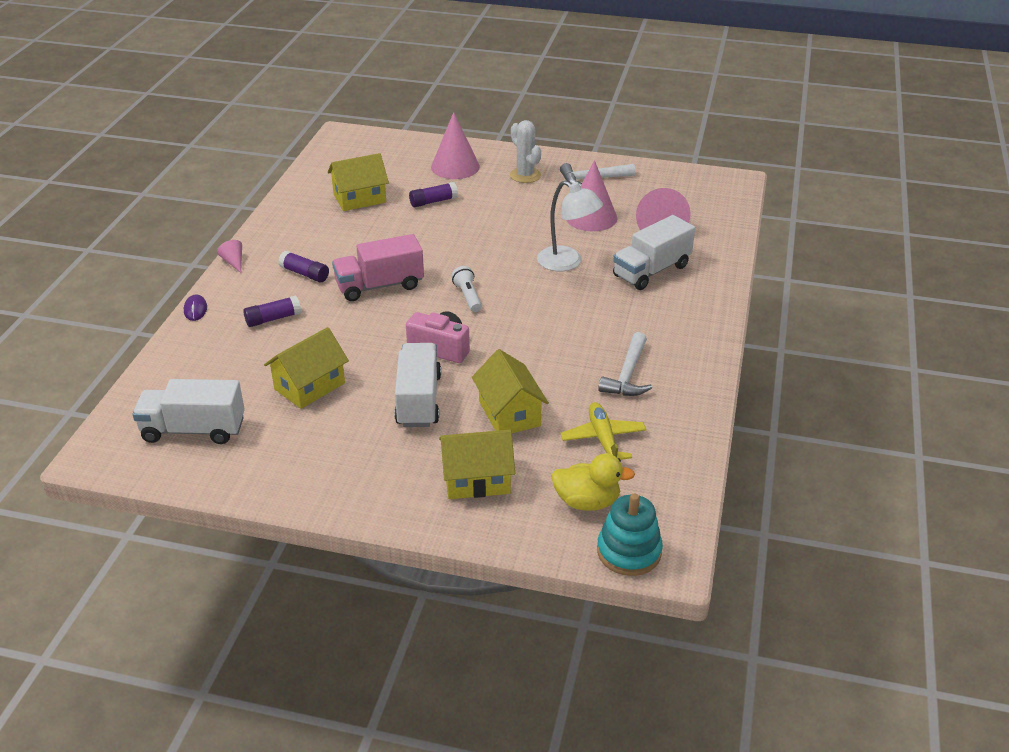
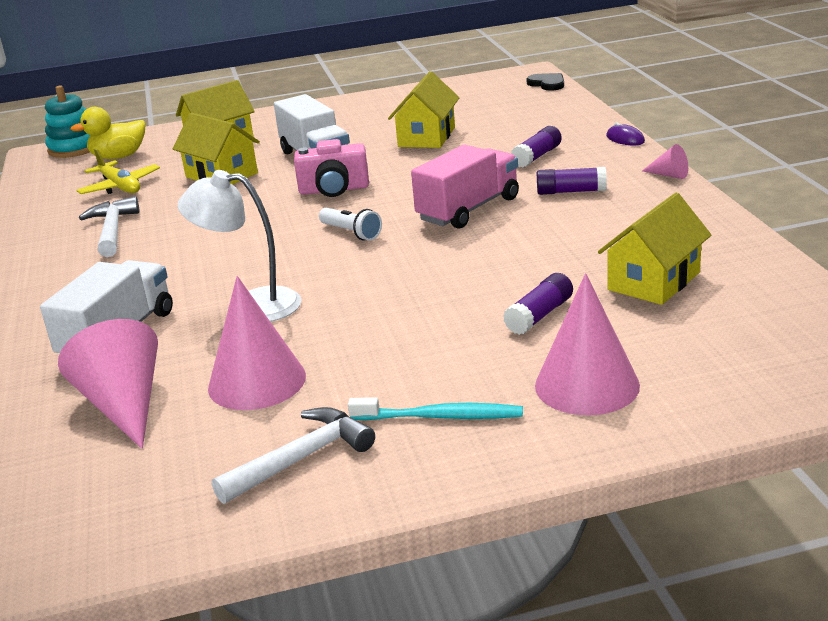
camera: 155 degrees right, 10 degrees down
(114, 423) = (547, 84): none -> black heart
(193, 430) = (481, 98): white truck -> none
(525, 175) = (439, 417): white cactus -> turquoise toothbrush

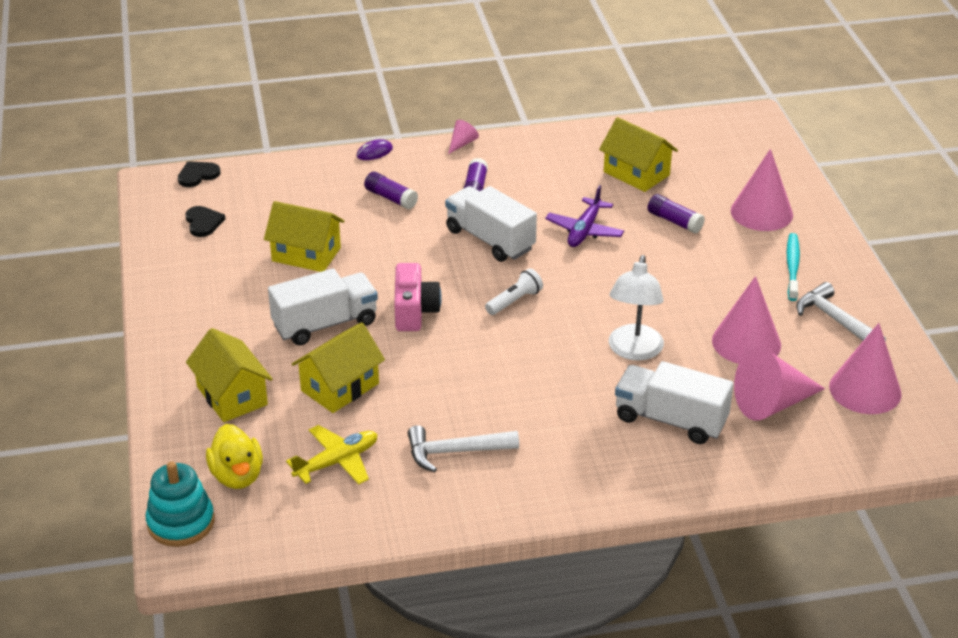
camera: 90 degrees left, 10 degrees up
(128, 486) = (865, 390): none -> pink cone
(468, 209) = (490, 240): pink truck -> white truck
(470, 96) = (203, 223): none -> black heart
(500, 258) = (584, 231): none -> purple plane

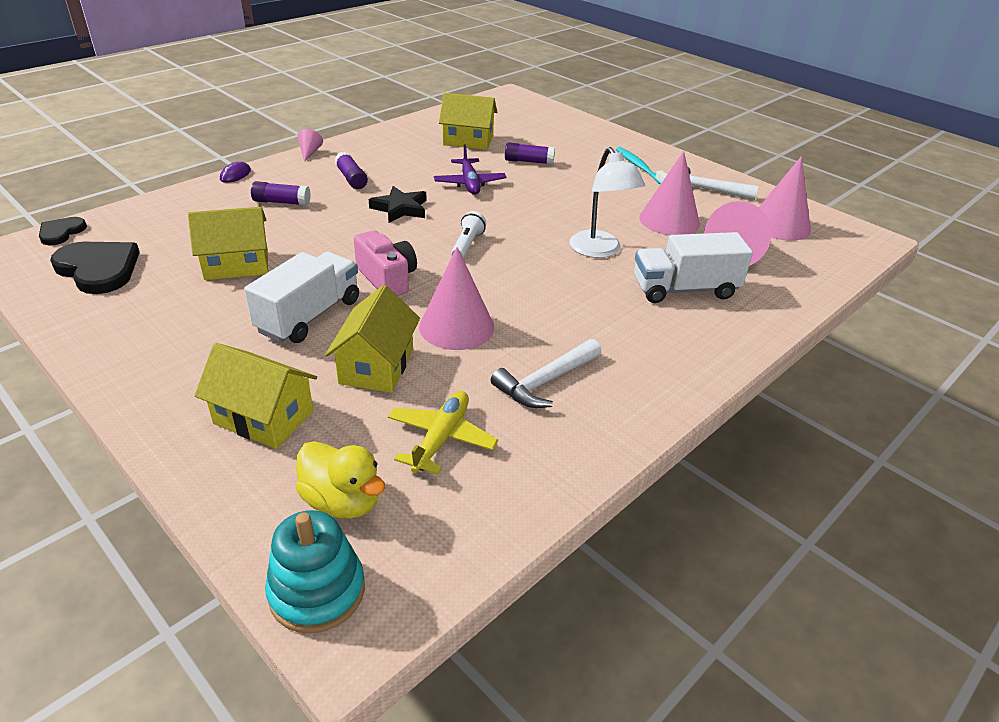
camera: 35 degrees left, 0 degrees up
(203, 223) = (98, 269): black heart -> black heart, size x1.78
(490, 240) = (400, 208): white truck -> black star
(761, 212) = (580, 142): pink cone -> pink cone (456, 326)

